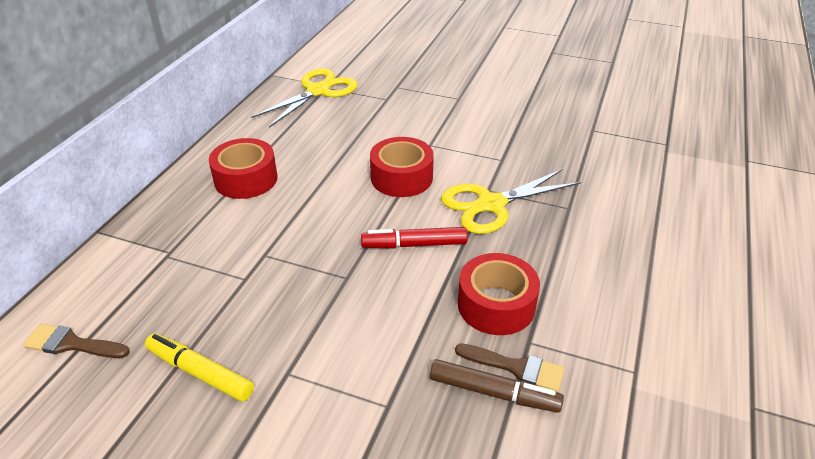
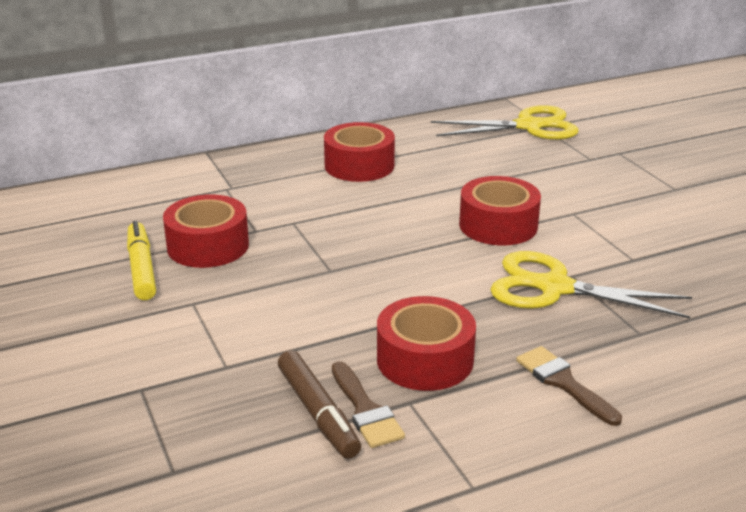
camera: 45 degrees right, 10 degrees down
(72, 344) = (97, 209): brown brush -> brown brush (563, 383)
(227, 316) = (208, 246): none -> red tape
(415, 245) = (425, 279): red marker -> none

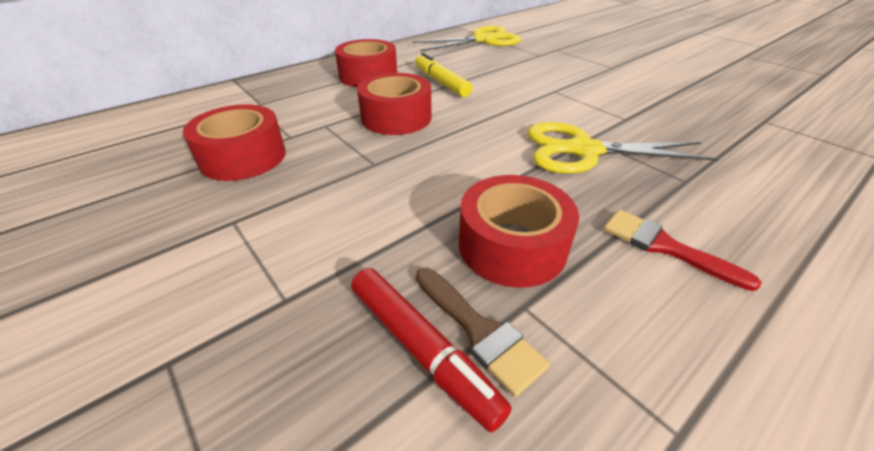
camera: 15 degrees left, 10 degrees up
(141, 269) = (170, 191): yellow marker -> yellow marker (441, 82)
(317, 412) = (421, 348): brown marker -> red marker
(498, 225) = (503, 106): red tape -> red tape (396, 118)
(563, 383) = (664, 246): brown brush -> red brush

